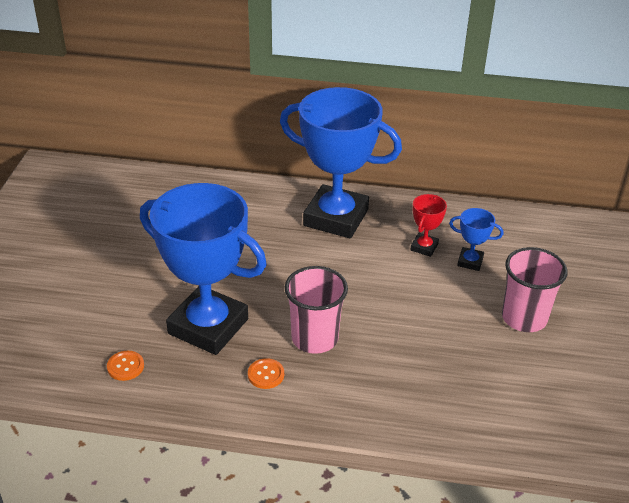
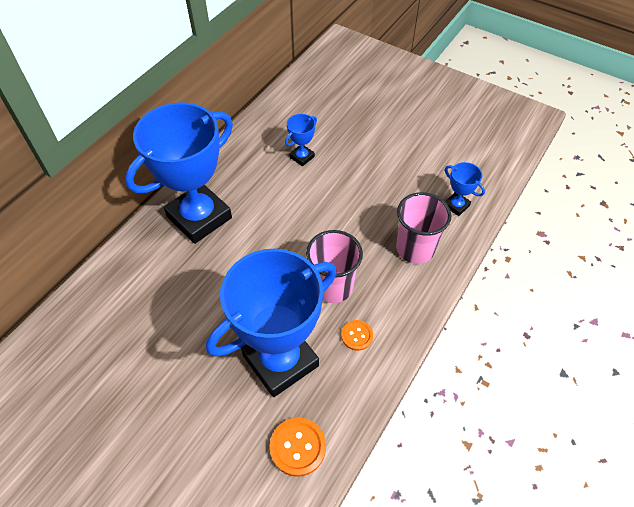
camera: 65 degrees left, 15 degrees up
(125, 366) = (298, 447): orange button -> orange button, size x1.57
(424, 247) = (270, 176): red trophy -> none
(504, 417) = (456, 206): none -> blue trophy
(524, 318) = (373, 154): pink cup -> pink cup (415, 249)

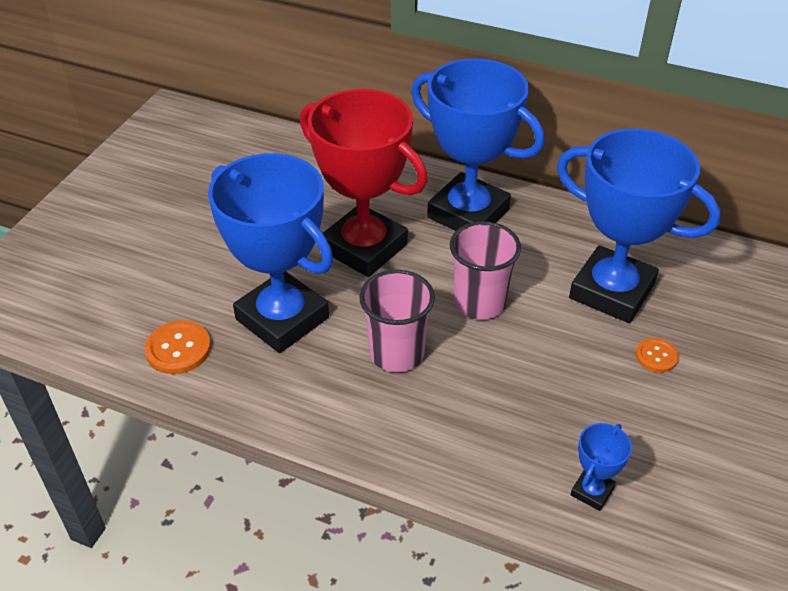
camera: 80 degrees right, 10 degrees down
(215, 292) = (364, 247): none -> red trophy
(302, 157) = (611, 291): blue trophy -> blue trophy, size x2.41
(357, 336) = (327, 386): orange button -> orange button (656, 356)
(415, 249) = (486, 440): pink cup -> pink cup (479, 302)

